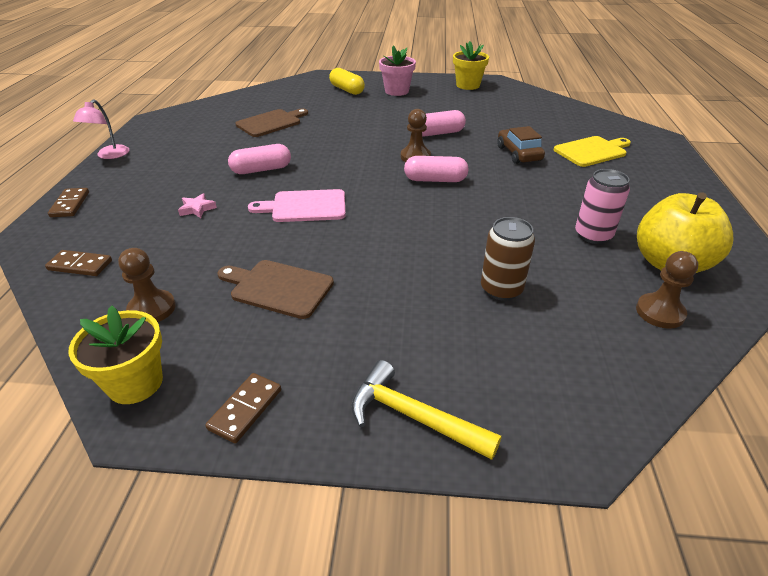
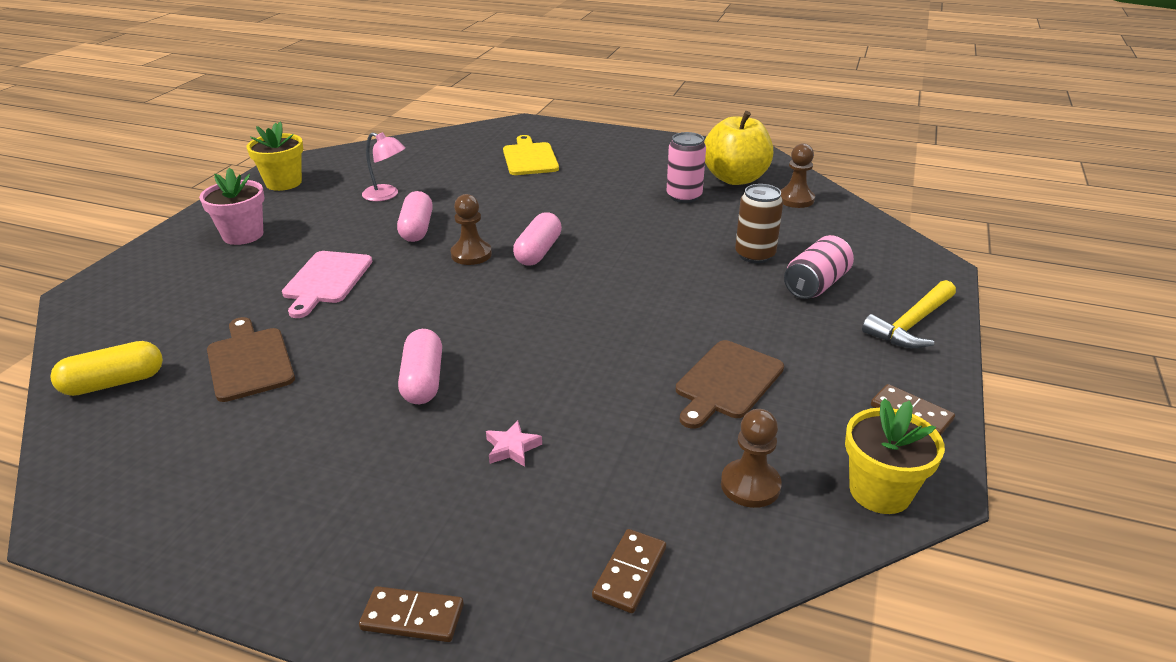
camera: 75 degrees left, 5 degrees down
(109, 155) = (219, 579): pink lamp -> pink lamp (386, 195)
(305, 206) = (554, 349): pink cutting board -> pink cutting board (326, 280)
(347, 90) = (186, 275): yellow capsule -> yellow capsule (114, 383)
(463, 335) = (816, 285): none -> pink can
(518, 153) = (508, 193): brown car -> none

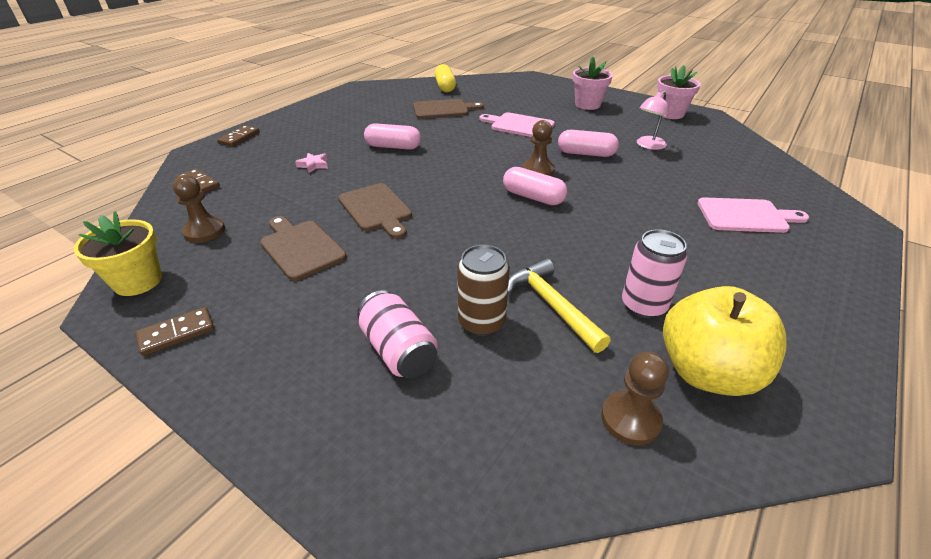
camera: 105 degrees right, 5 degrees up
(283, 183) = (670, 114): yellow flower pot -> pink flower pot
(530, 158) = (746, 216): yellow cutting board -> pink cutting board
(615, 349) = (376, 209): none -> brown cutting board
(911, 324) = (279, 401): yellow hammer -> yellow hammer (552, 305)

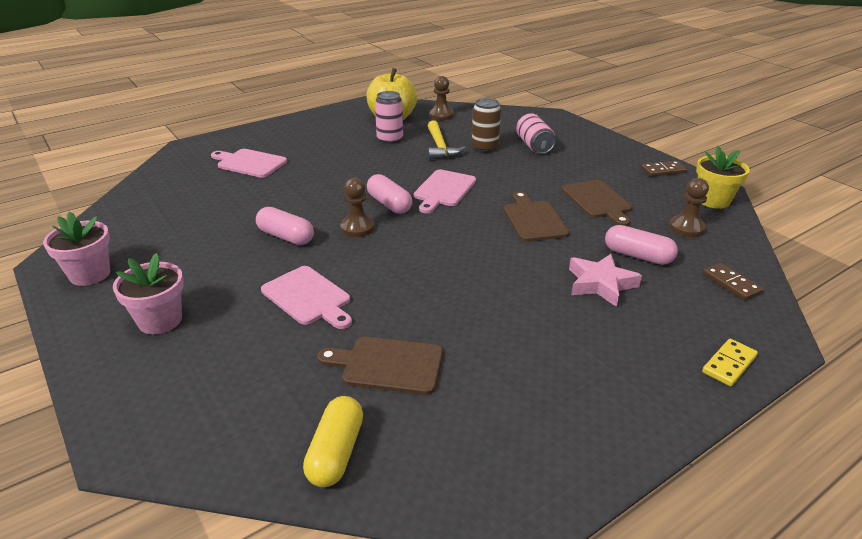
camera: 160 degrees left, 5 degrees down
(239, 138) = (729, 364): brown domino -> yellow domino
(313, 165) = (600, 284): pink star -> pink star, size x1.81
(393, 147) = (498, 294): pink capsule -> pink capsule (638, 256)
(490, 225) = (443, 190): none -> pink cutting board
(648, 146) = (207, 233): pink lamp -> none

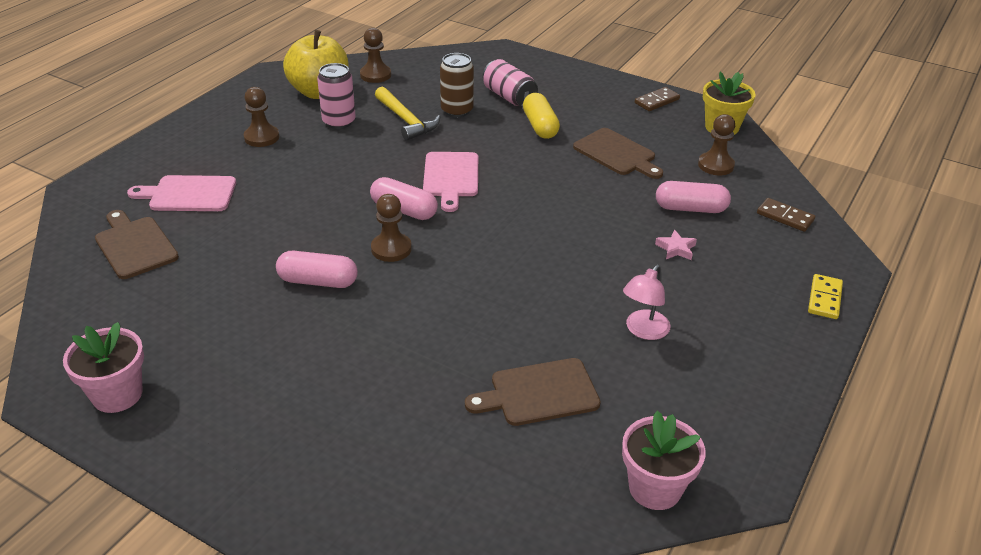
camera: 25 degrees left, 5 degrees up
(160, 320) = (259, 422): pink flower pot -> pink flower pot (655, 488)
(308, 297) = (403, 346): pink cutting board -> none
(328, 139) = (261, 137): none -> brown pawn
(336, 452) = (555, 493): yellow capsule -> yellow capsule (540, 126)
(520, 342) = (643, 331): none -> pink lamp
(534, 219) = (568, 191): brown cutting board -> brown cutting board (135, 245)
(600, 284) = (676, 249): pink star -> pink star, size x0.55

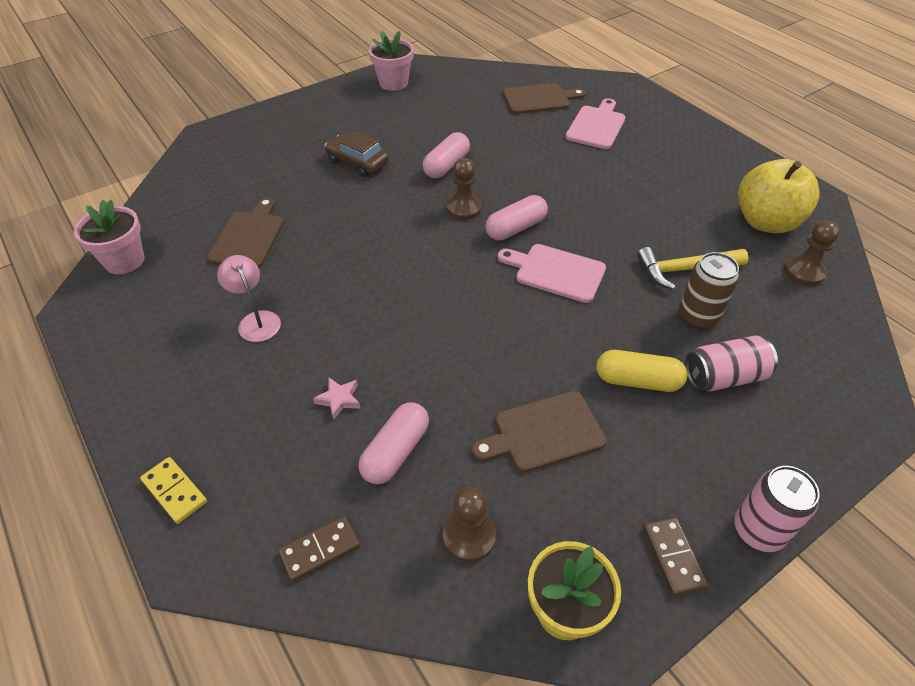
camera: 115 degrees right, 10 degrees up
(261, 137) = (677, 172): brown pawn -> none
(339, 122) = (694, 222): pink can -> pink can (758, 530)
(345, 357) = (357, 162): none -> brown car

